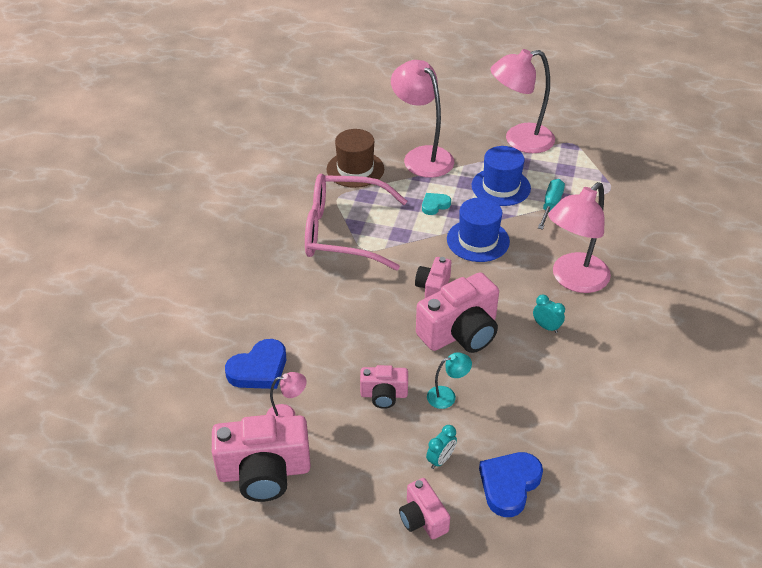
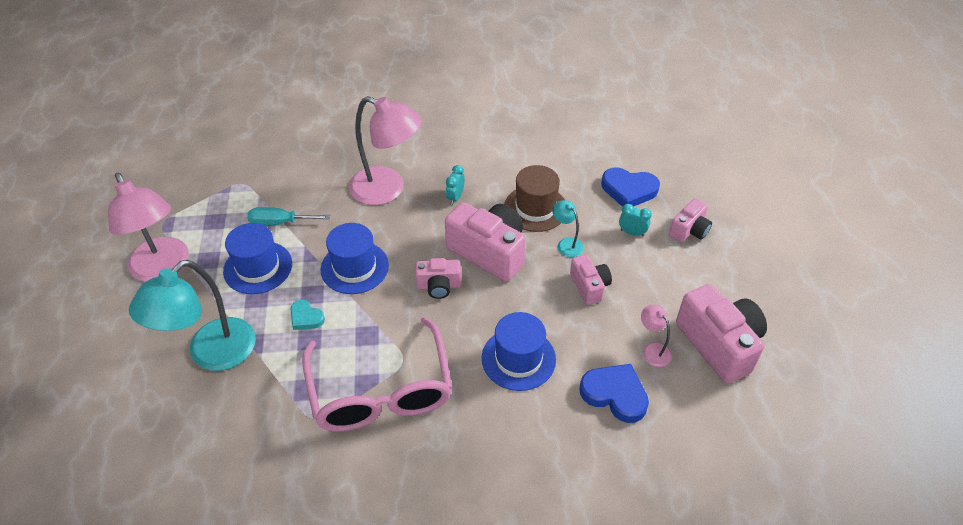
camera: 110 degrees left, 5 degrees up
(329, 318) = (518, 359): none -> blue hat
(355, 169) = (253, 418): brown hat -> brown hat (535, 208)
(422, 156) = (212, 354): pink lamp -> turquoise lamp

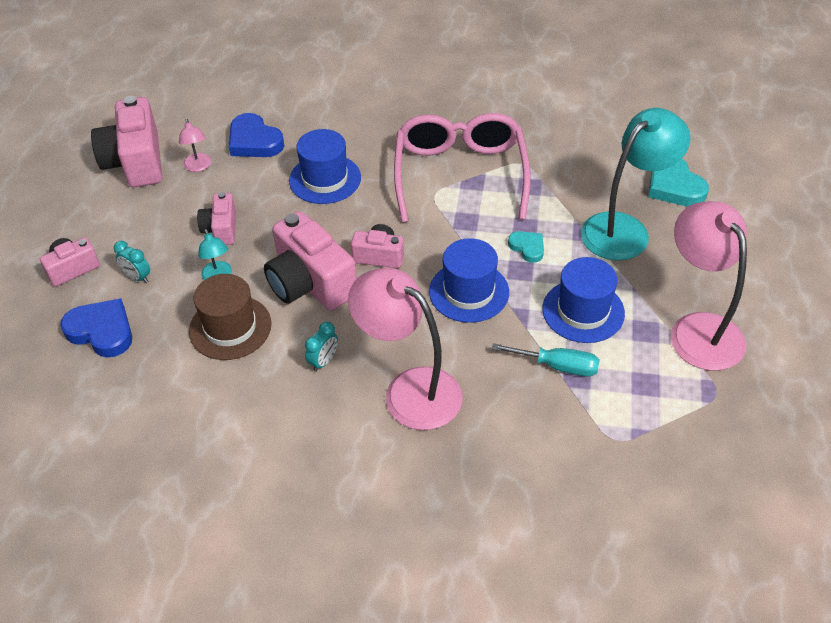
camera: 165 degrees left, 0 degrees up
(150, 418) = (674, 186): none -> turquoise heart

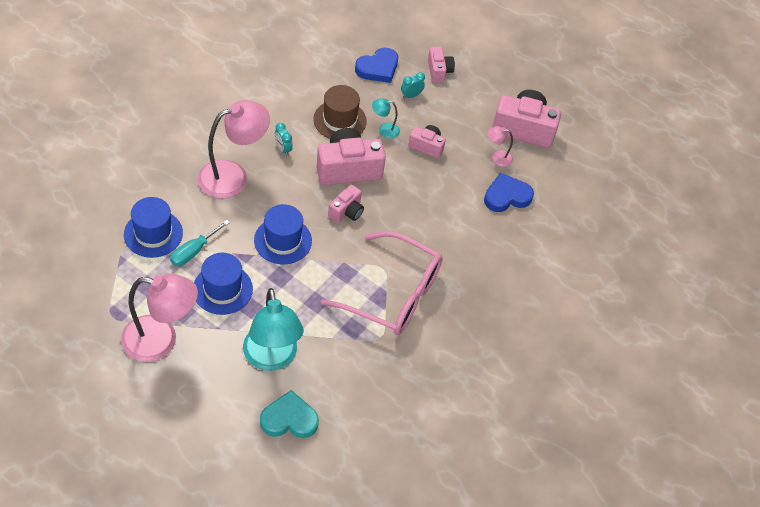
camera: 110 degrees right, 5 degrees up
(325, 179) = (440, 217): blue hat -> blue hat (153, 233)
(527, 247) = (296, 292): turquoise heart -> none

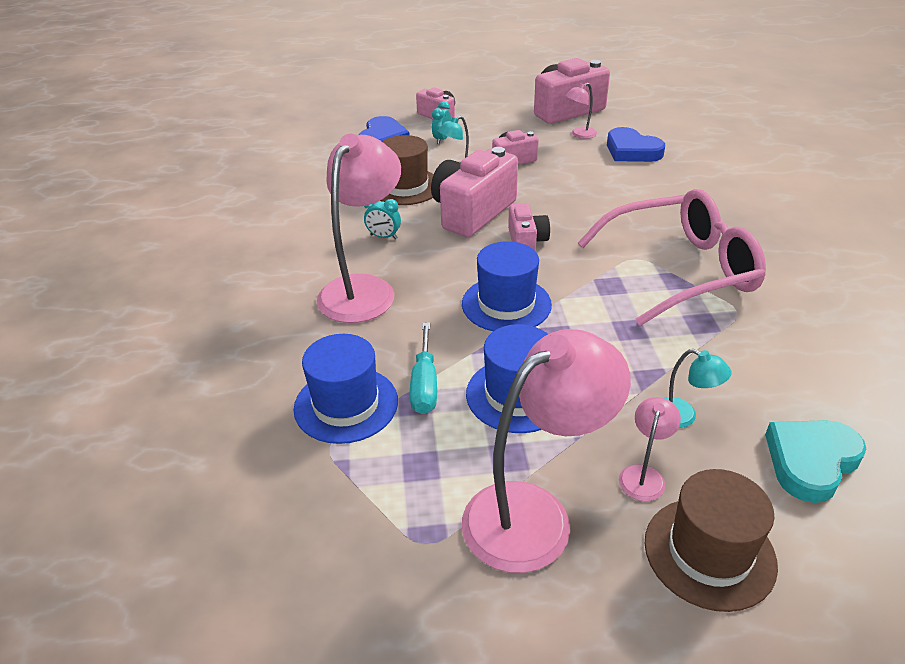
camera: 35 degrees left, 15 degrees down
(198, 409) = (709, 552): none -> brown hat
(219, 364) = (644, 475): none -> pink lamp
(272, 358) = (683, 416): turquoise lamp -> turquoise lamp, size x0.45
(506, 196) = (632, 151): blue heart -> blue heart turned 75 degrees counterclockwise

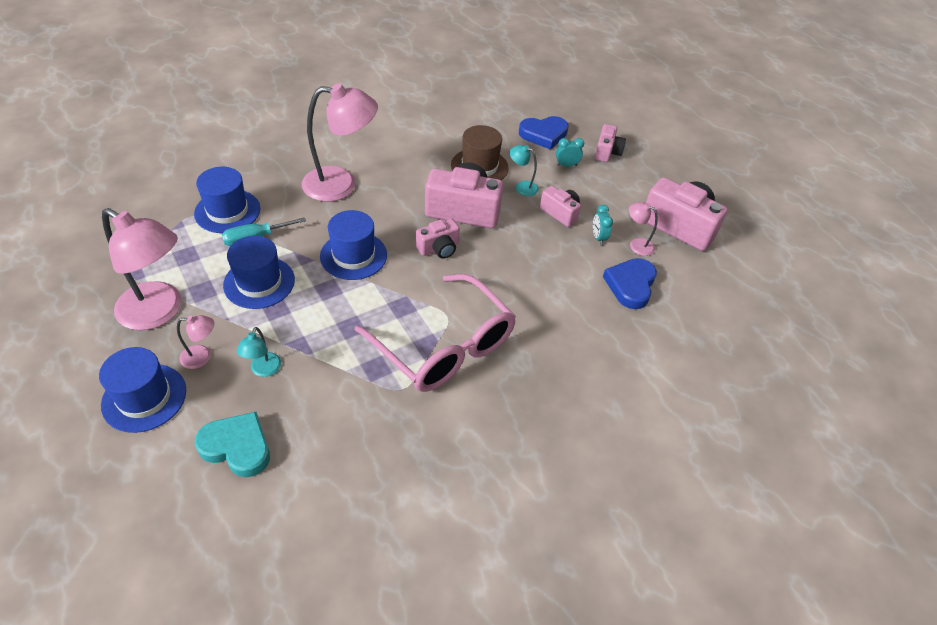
camera: 60 degrees right, 10 degrees up
(384, 237) = (406, 175): turquoise clock -> turquoise clock (598, 237)
(709, 552) = (144, 397): brown hat -> blue hat

